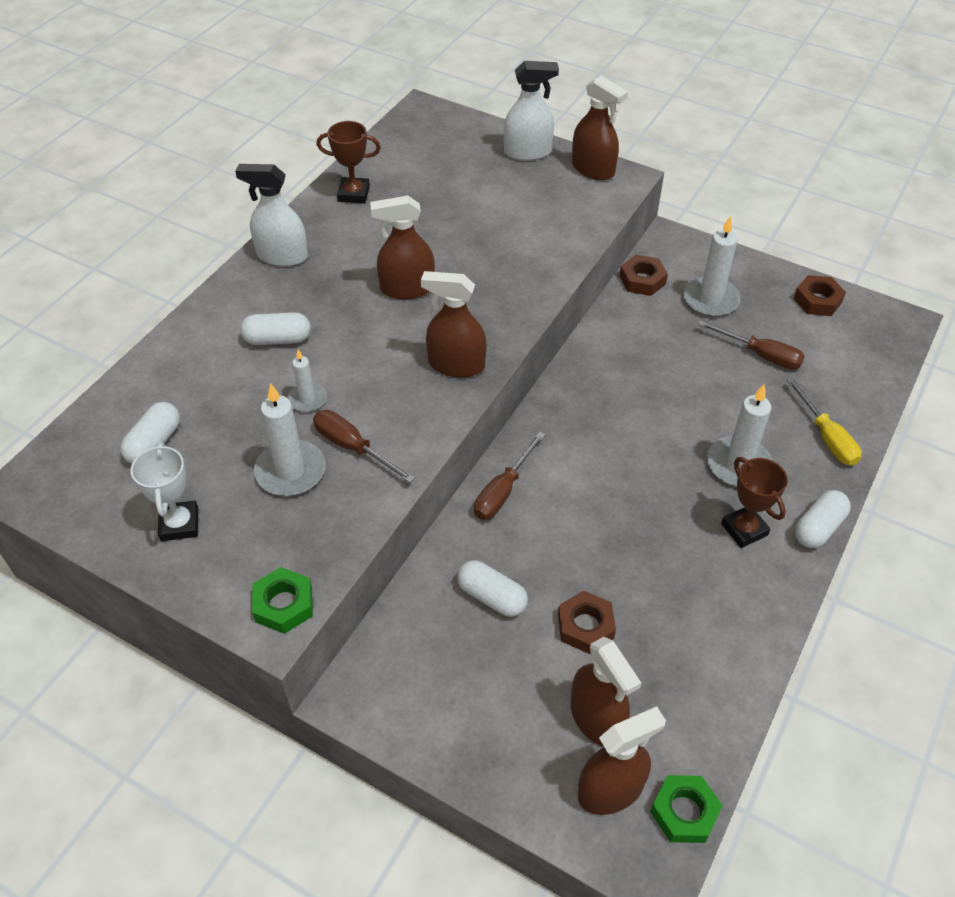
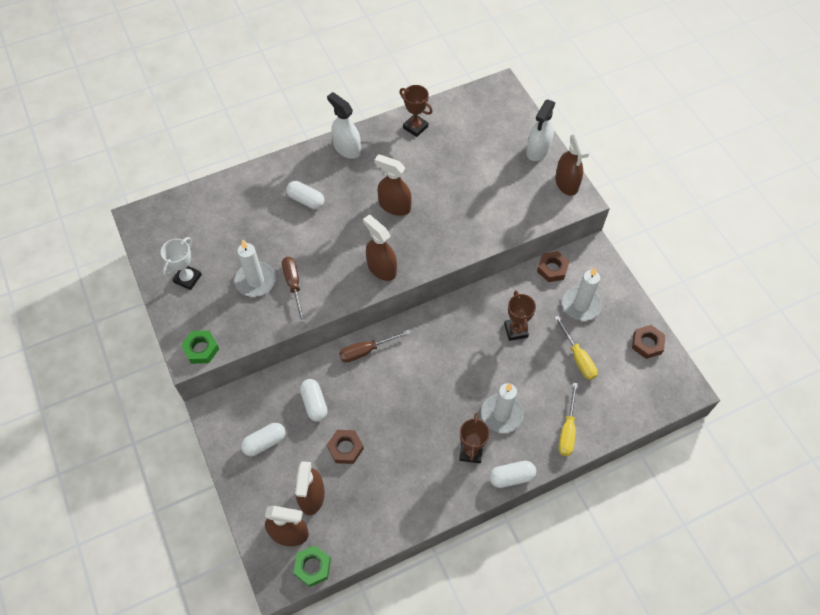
camera: 35 degrees right, 10 degrees up
(154, 443) = (207, 227): white capsule -> white capsule (265, 442)
(307, 399) = (293, 245): white candle -> none
(527, 152) = (538, 150): white spray bottle -> white spray bottle turned 90 degrees clockwise
(664, 365) = (516, 330): none -> brown trophy
(761, 355) = (578, 357): brown screwdriver -> yellow screwdriver

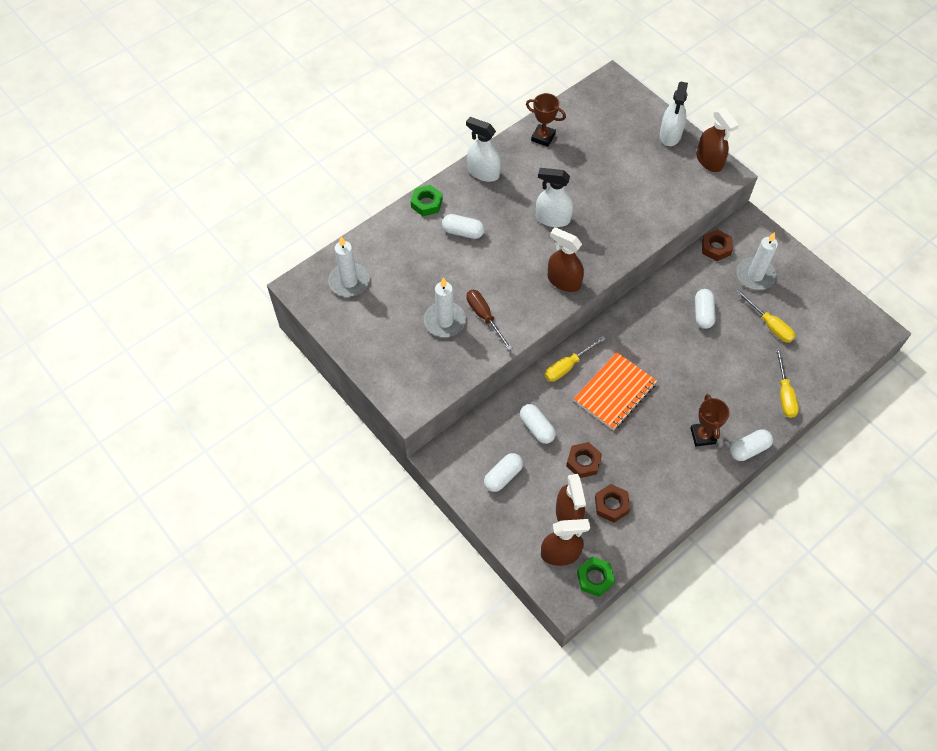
camera: 15 degrees left, 0 degrees up
(187, 278) = (375, 334): white trophy -> none
(201, 349) = (417, 399): green nut -> green nut (426, 203)
(366, 351) = (567, 366): brown screwdriver -> yellow screwdriver
(394, 206) = (552, 218): brown spray bottle -> white spray bottle
(401, 387) = (615, 392): none -> orange notebook
(501, 414) = (718, 394): white candle -> white candle (349, 281)
(516, 330) = (703, 313): brown trophy -> white capsule
(647, 344) = (828, 297): brown nut -> brown nut (611, 505)

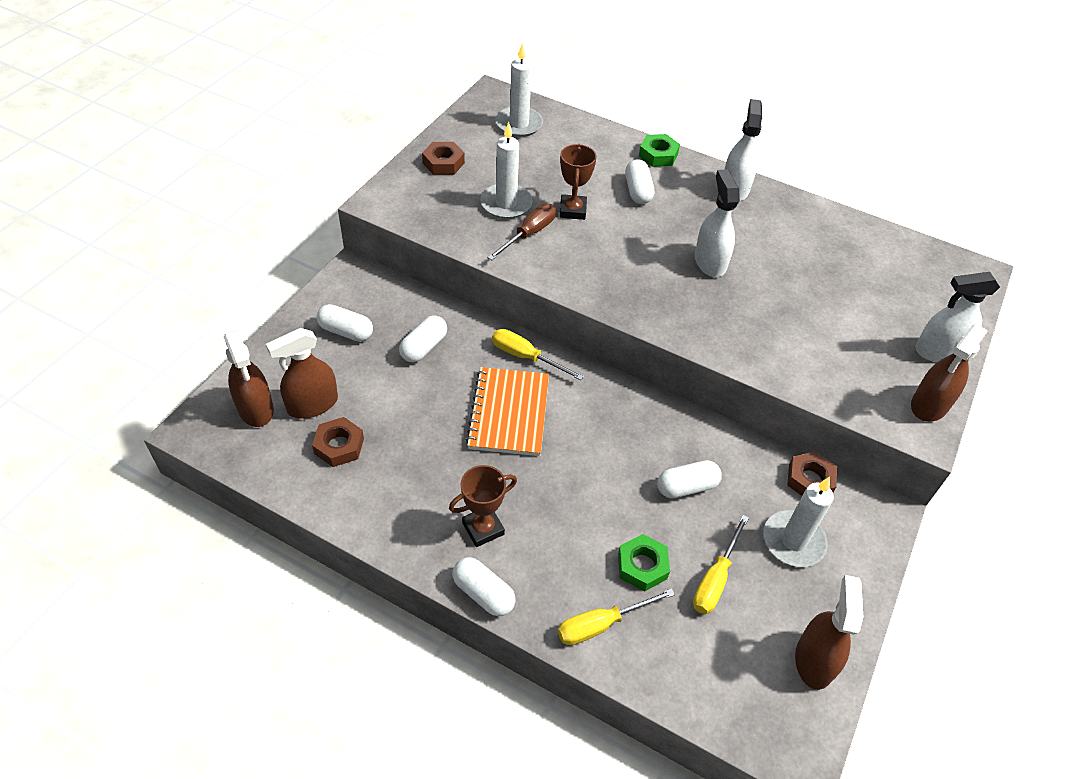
camera: 65 degrees right, 10 degrees down
(543, 137) = (828, 227): brown trophy -> brown trophy (572, 210)
(563, 281) = (621, 292): brown spray bottle -> brown spray bottle (814, 660)
(583, 462) = (392, 403): brown nut -> brown nut (443, 163)
(595, 578) = (229, 451): green nut -> green nut (642, 566)
(615, 392) = (509, 413): orange notebook -> orange notebook turned 75 degrees clockwise

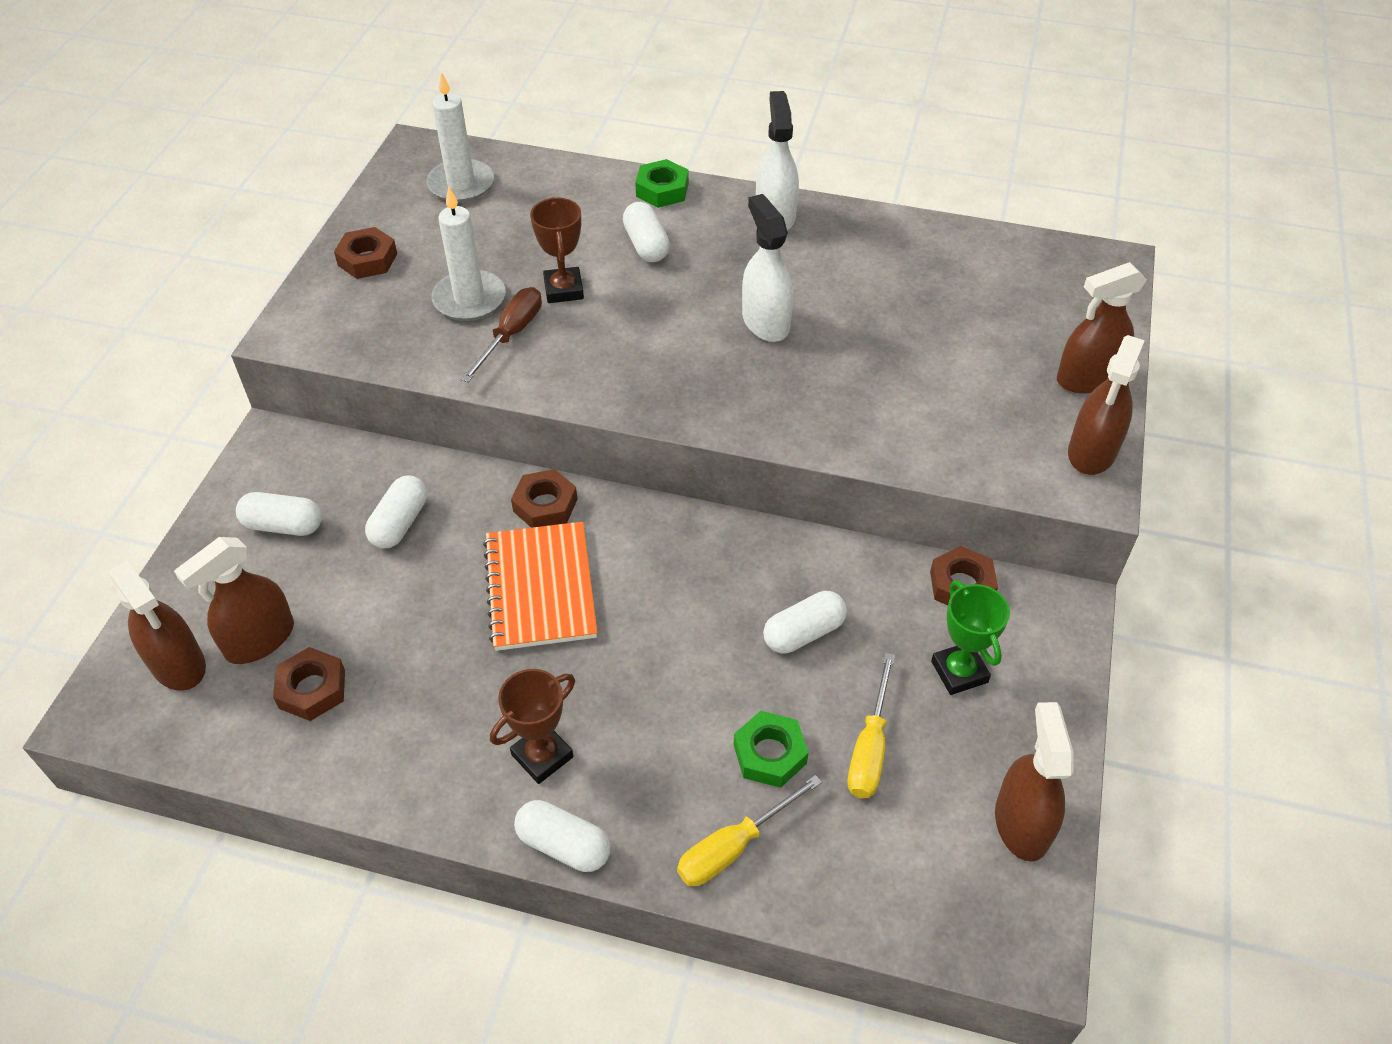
camera: 10 degrees left, 0 degrees up
(525, 357) = (545, 505): yellow screwdriver -> brown nut
(793, 541) = (959, 672): white candle -> green trophy
(939, 351) = (1087, 378): white spray bottle -> brown spray bottle

